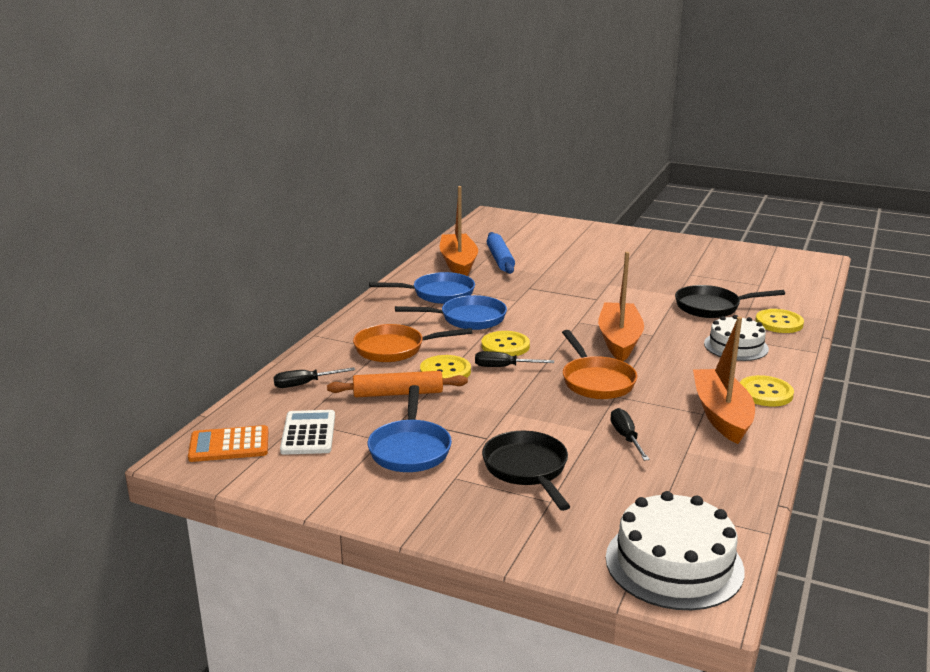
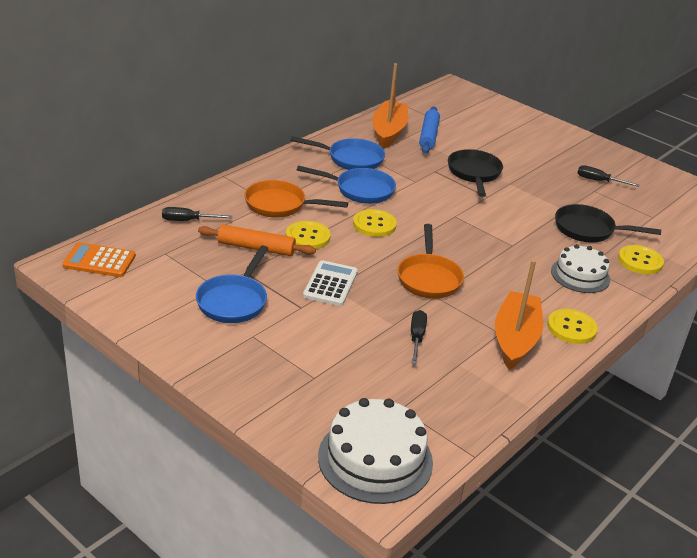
camera: 15 degrees right, 10 degrees up
(308, 433) = (164, 266): white calculator -> white calculator (330, 284)
(503, 367) = (359, 245): black screwdriver -> black screwdriver (598, 181)
(527, 469) = (314, 344): black pan -> black pan (474, 174)
(619, 340) = (478, 243): orange boat -> none

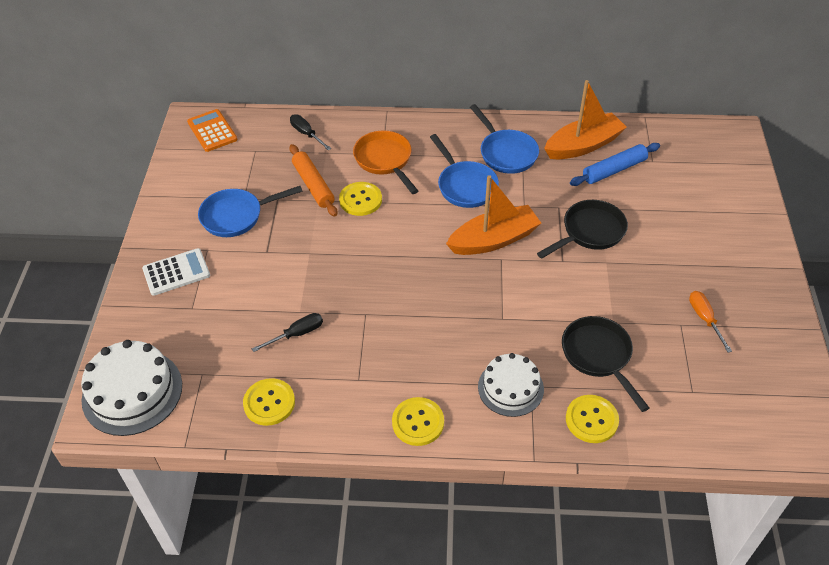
camera: 55 degrees right, 15 degrees up
(330, 284) = (313, 248): white calculator -> white calculator (176, 272)
(374, 224) = (424, 223): yellow button -> yellow button (269, 403)
(429, 278) = (386, 296): orange pan -> none
(515, 339) = (360, 393): orange boat -> orange boat (493, 240)
(598, 181) = (704, 319): black screwdriver -> orange screwdriver

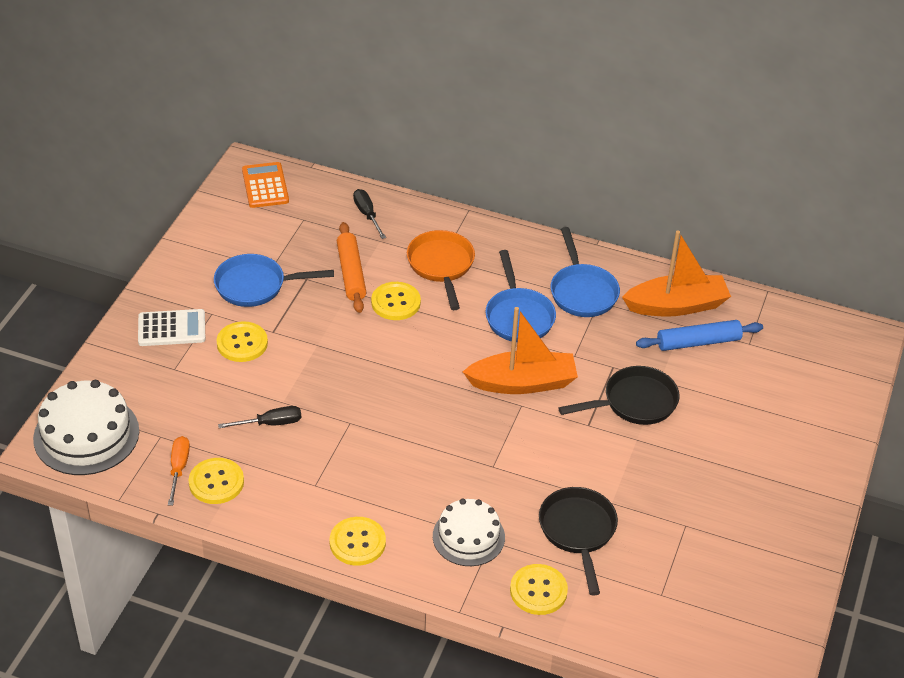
camera: 15 degrees right, 5 degrees down
(244, 269) = (242, 343): none -> yellow button
(704, 319) = (715, 527): orange screwdriver -> orange screwdriver (179, 468)

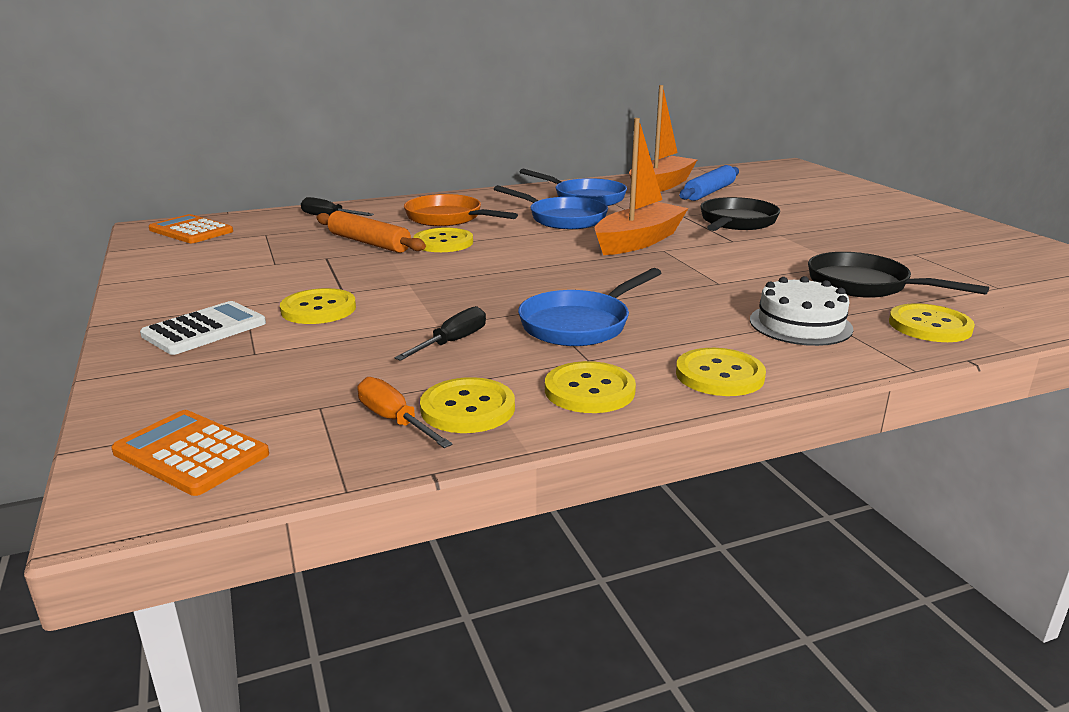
camera: 40 degrees left, 20 degrees down
(86, 435) = (191, 453): white cake -> orange calculator
(256, 286) = (274, 276): blue pan -> blue pan (580, 324)
(283, 508) = (589, 390): none -> yellow button

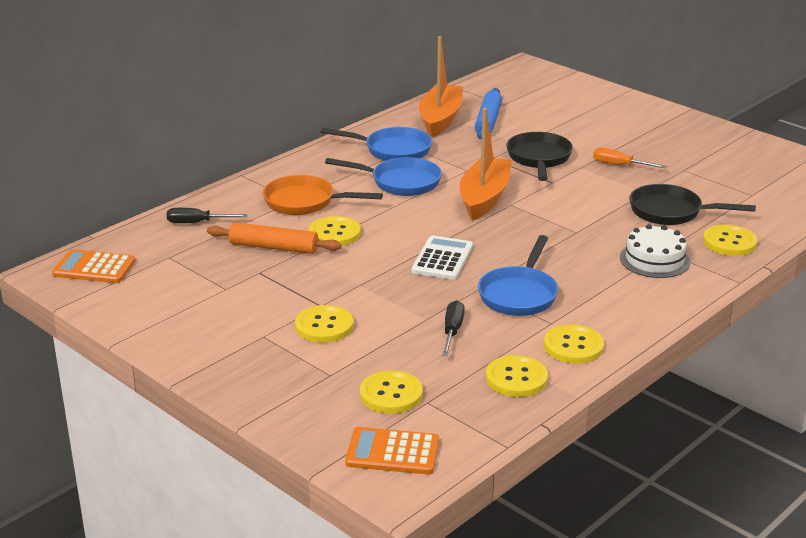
camera: 25 degrees left, 5 degrees up
(204, 329) = (265, 365): white calculator -> white calculator (442, 259)
(394, 420) = (483, 398): orange screwdriver -> orange screwdriver (619, 165)
(719, 375) = (637, 315): yellow button -> yellow button (391, 394)

